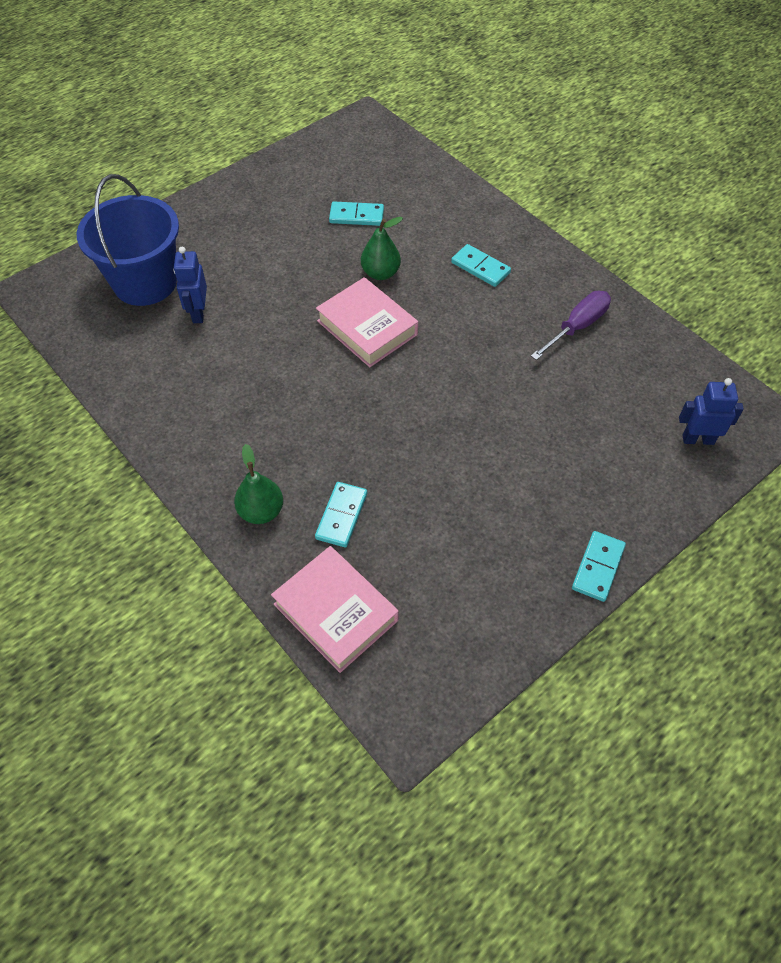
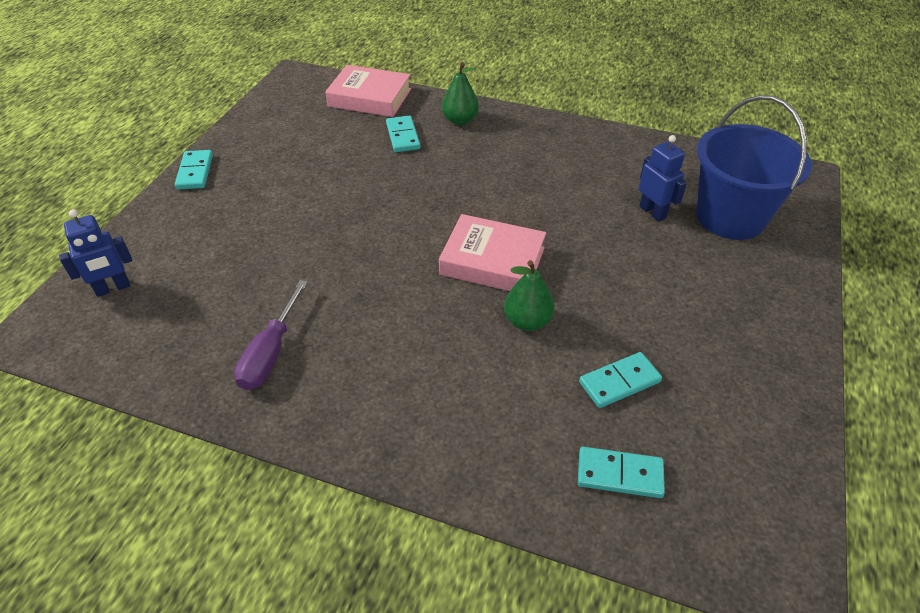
camera: 150 degrees right, 10 degrees down
(480, 267) = (421, 379): turquoise domino -> turquoise domino (619, 474)

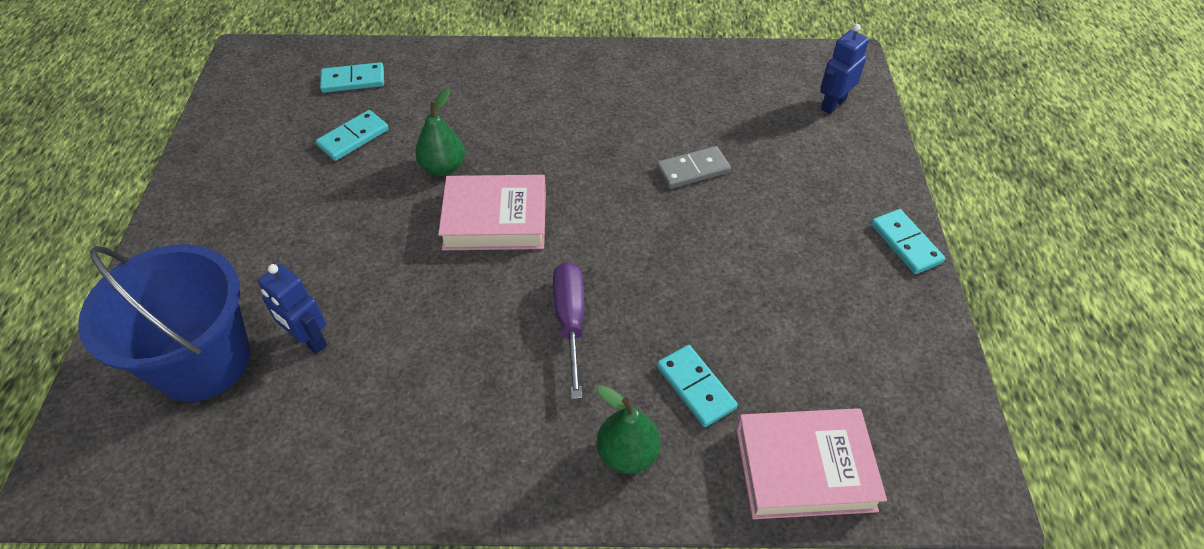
camera: 160 degrees right, 5 degrees up
(270, 354) = (653, 91): purple screwdriver -> purple screwdriver (570, 320)
(299, 260) = (693, 170): none -> grey domino

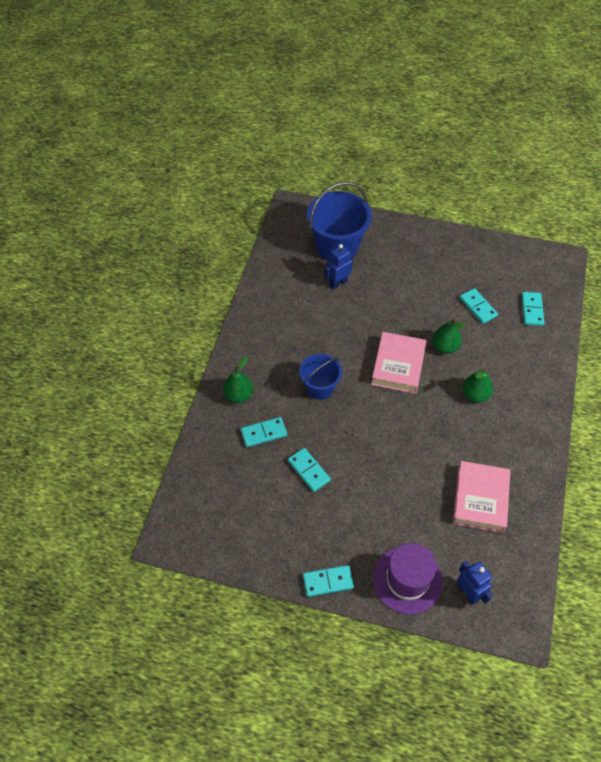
camera: 105 degrees right, 5 degrees up
(528, 125) = (475, 395): none -> green pear
(570, 320) = (320, 388): purple screwdriver -> blue bucket
(693, 170) = (418, 477): grey domino -> none
(740, 303) = (309, 470): none -> turquoise domino
(804, 468) = (206, 466): pink book -> pink book (480, 499)
(850, 161) = (407, 579): none -> purple hat

